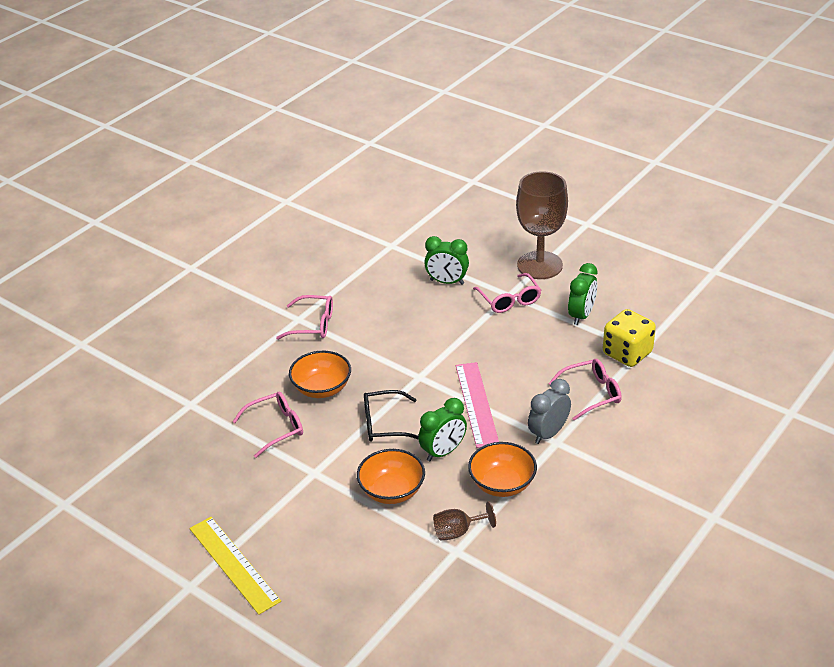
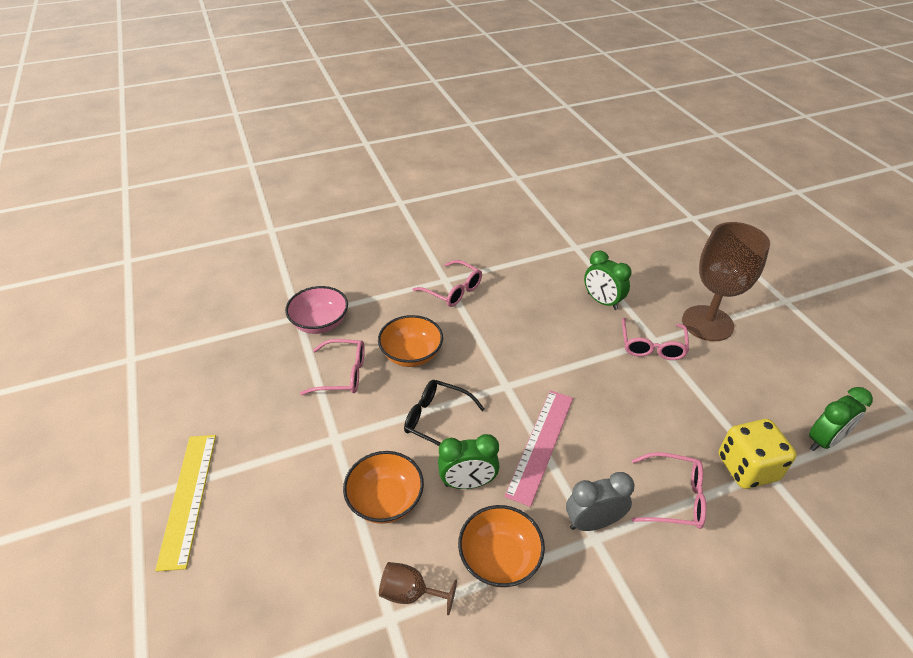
camera: 30 degrees right, 5 degrees up
(216, 400) = (320, 323): none -> pink bowl
(581, 315) = (719, 397): green clock -> green clock (824, 441)

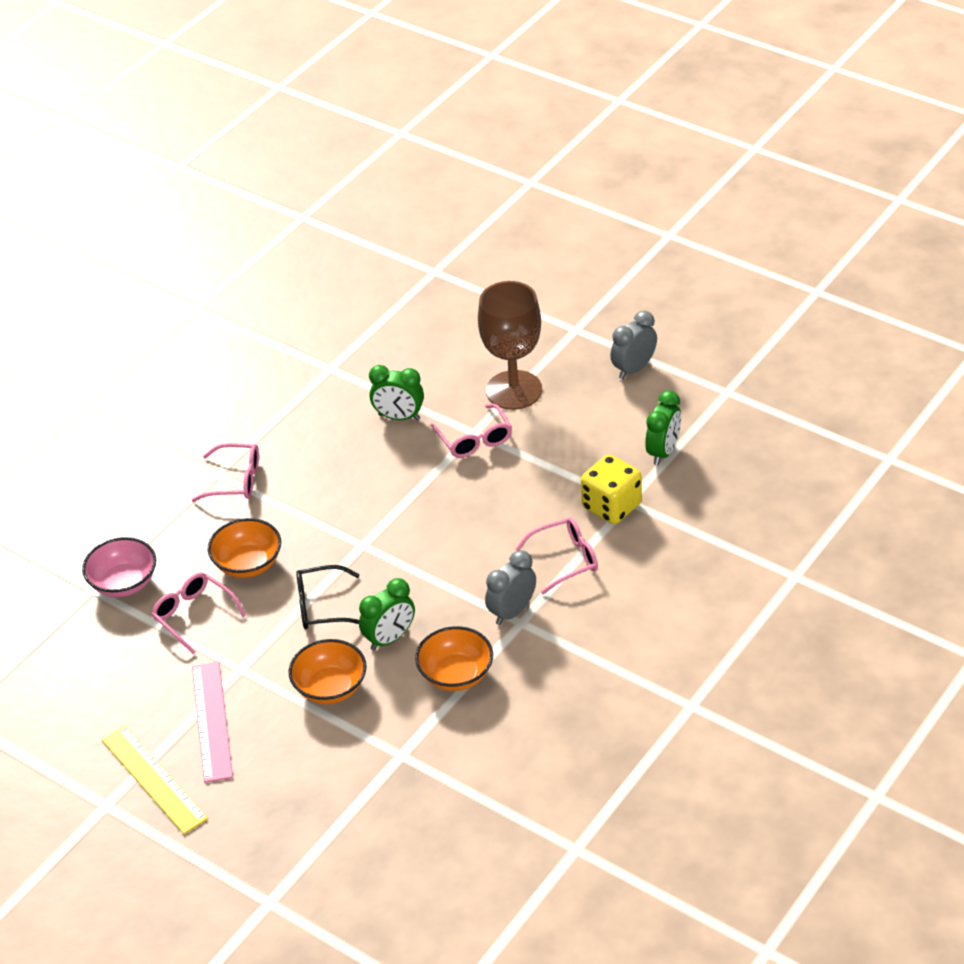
camera: 30 degrees left, 0 degrees up
(342, 374) = (194, 616): pink glasses -> pink glasses turned 105 degrees counterclockwise
(410, 593) = (404, 733): brown goblet -> none
(540, 444) = (430, 577): pink ruler -> pink ruler (212, 721)
(825, 353) = (634, 369): none -> grey clock

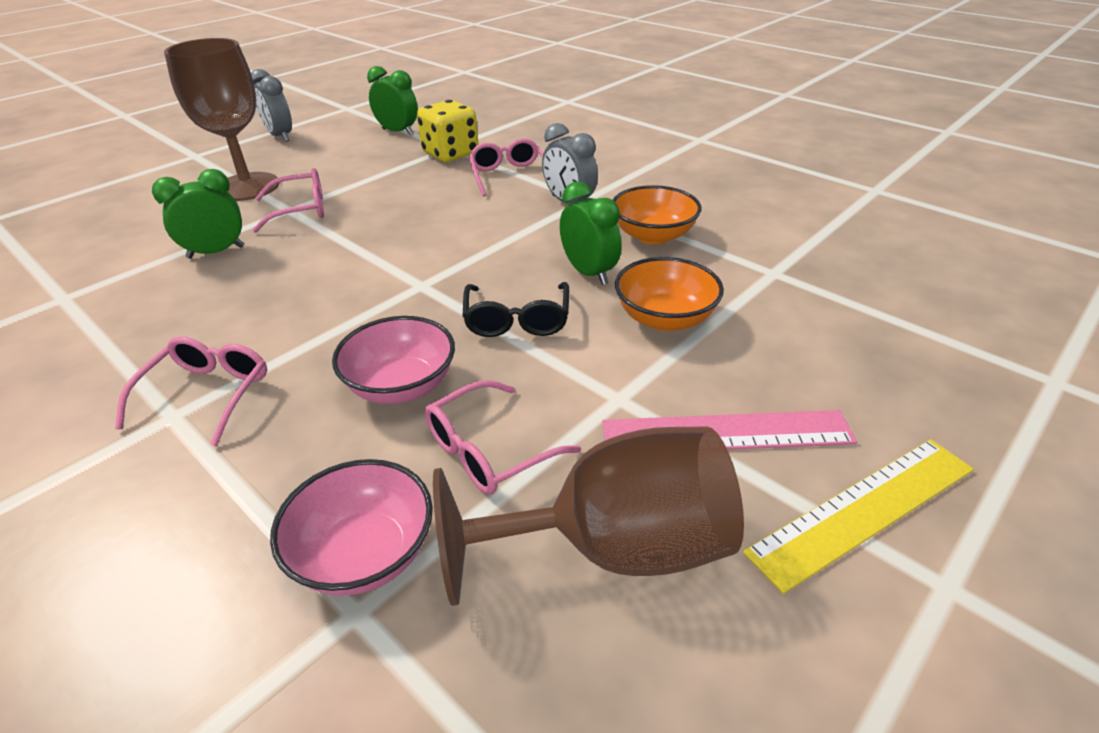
camera: 85 degrees left, 5 degrees down
(128, 676) = (614, 548): none -> brown goblet
(248, 564) = (401, 386): orange bowl -> pink bowl
(399, 417) = (216, 252): green clock -> green clock turned 135 degrees counterclockwise

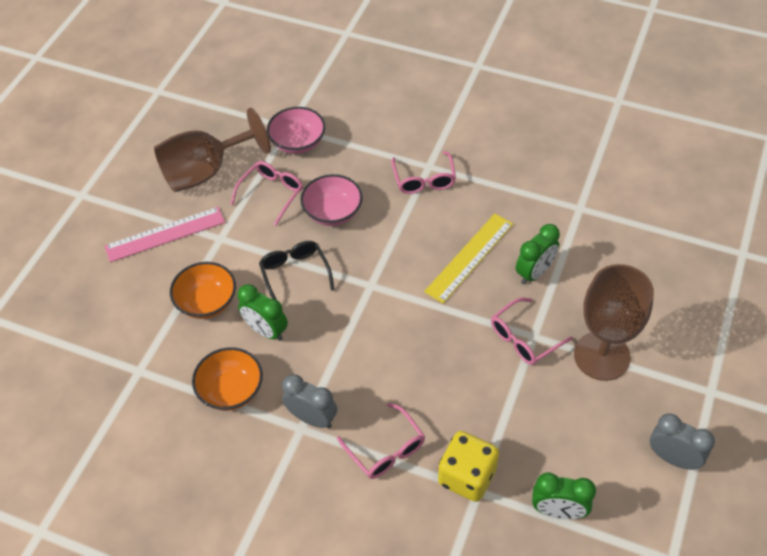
camera: 160 degrees right, 15 degrees up
(863, 509) = (107, 215): yellow ruler -> yellow ruler (469, 257)

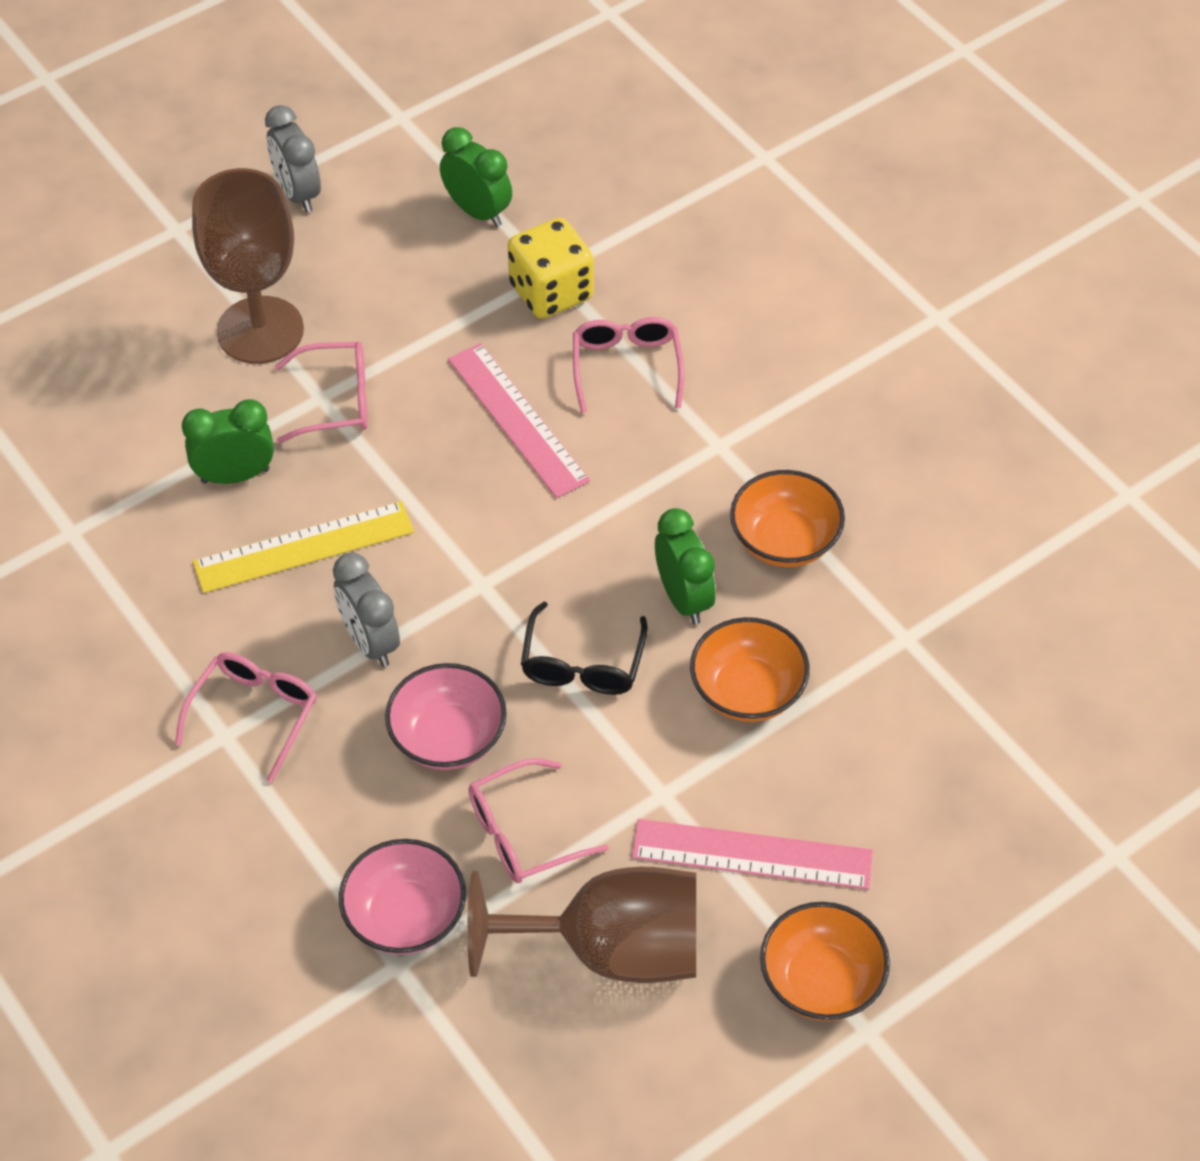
camera: 150 degrees left, 0 degrees up
(109, 202) = (821, 981): none -> orange bowl
(312, 418) = (695, 449): grey clock -> grey clock (370, 641)
(421, 381) = (517, 419): none -> pink ruler

